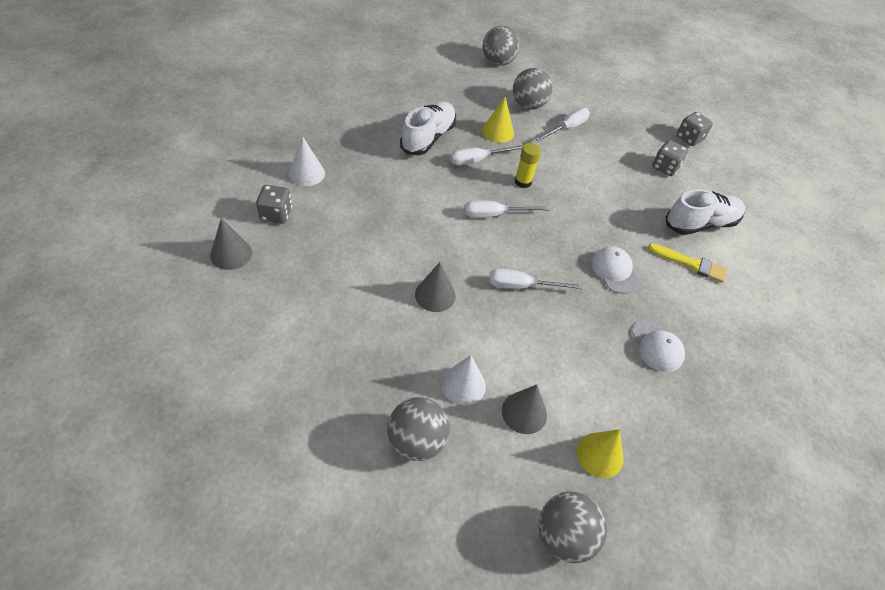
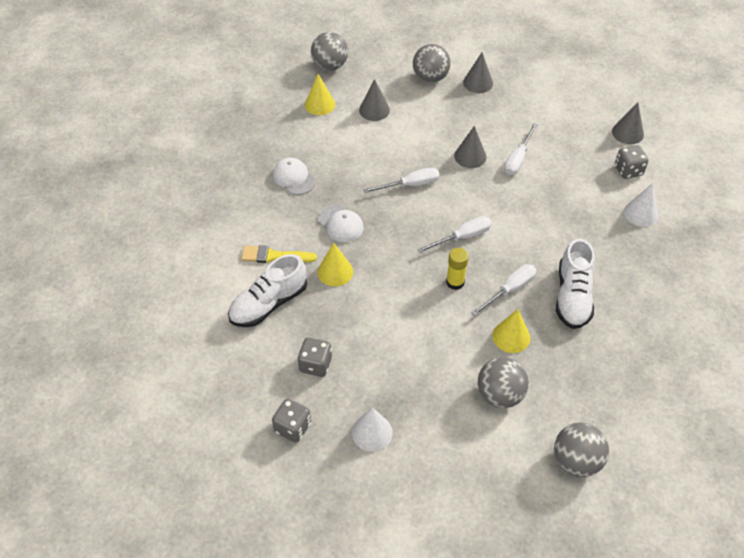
camera: 165 degrees right, 0 degrees up
(353, 403) = (478, 83): none -> grey cone
(463, 385) = (419, 111): white cone -> white cone (372, 432)
(567, 128) = (441, 376): white screwdriver -> white screwdriver (518, 159)
(632, 228) = (335, 271): none -> yellow cone

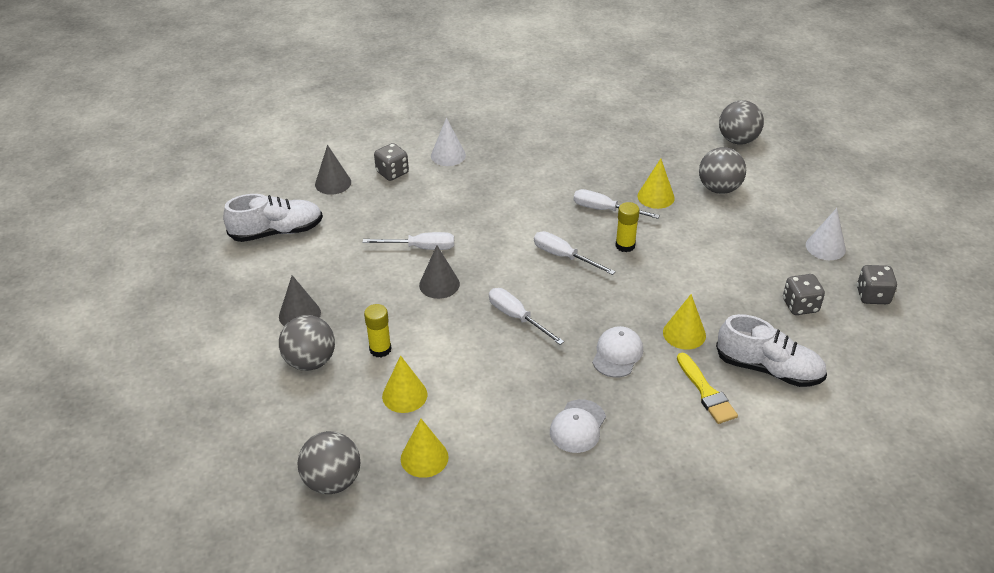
camera: 115 degrees left, 10 degrees down
(374, 110) = (404, 395): grey cone -> yellow cone
(421, 110) = (380, 349): none -> yellow glue stick
(572, 297) = (581, 173): white shoe -> white shoe (277, 232)

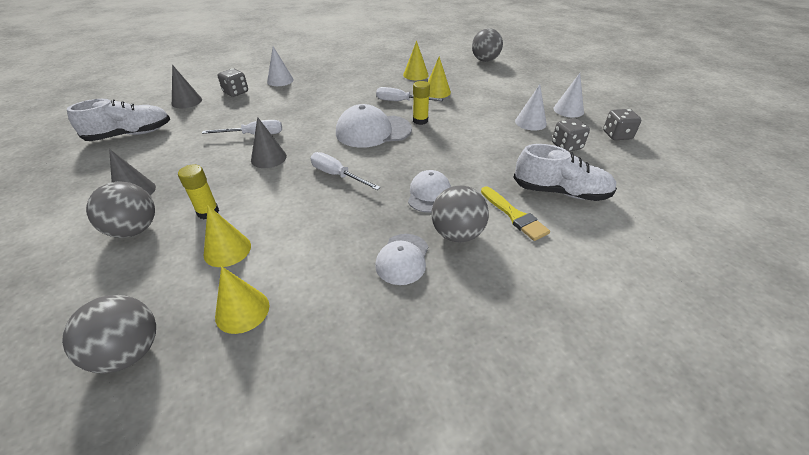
camera: 10 degrees left, 0 degrees up
(564, 256) = (373, 131): white screwdriver -> white cap
(684, 333) = (482, 173): yellow cone -> yellow cone (415, 75)
(719, 189) = (480, 84): grey ball -> grey ball (457, 234)
(767, 263) = (530, 122): none -> white cone

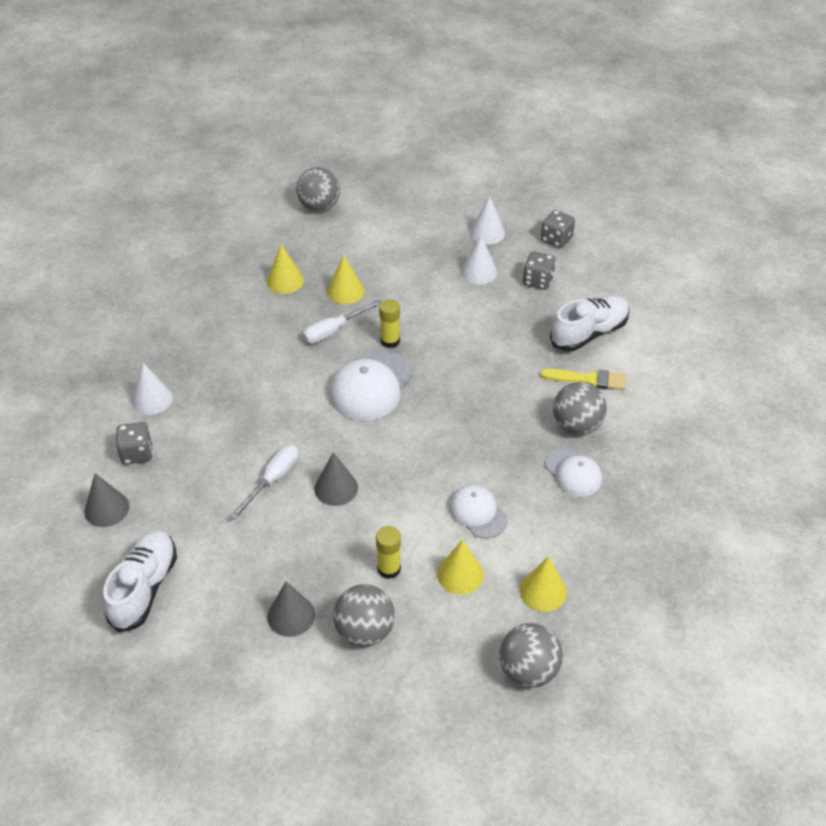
camera: 50 degrees left, 5 degrees up
(337, 175) = (422, 453): white screwdriver -> none
(429, 194) = (512, 410): white cap -> white cap (478, 513)

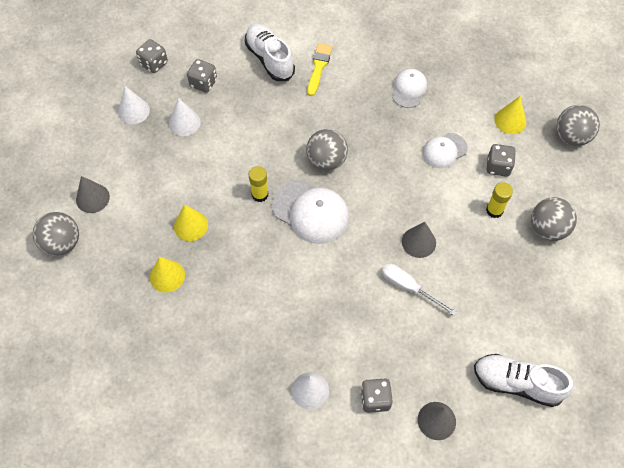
camera: 85 degrees left, 15 degrees up
(291, 615) = (537, 276): grey cone -> grey cone (92, 198)
(333, 330) = (240, 237): white screwdriver -> none
(460, 574) = (498, 167): yellow cone -> grey dice
(573, 473) = (409, 89): white cap -> white cap turned 45 degrees counterclockwise
(576, 425) = (364, 81): grey ball -> grey ball (326, 161)

